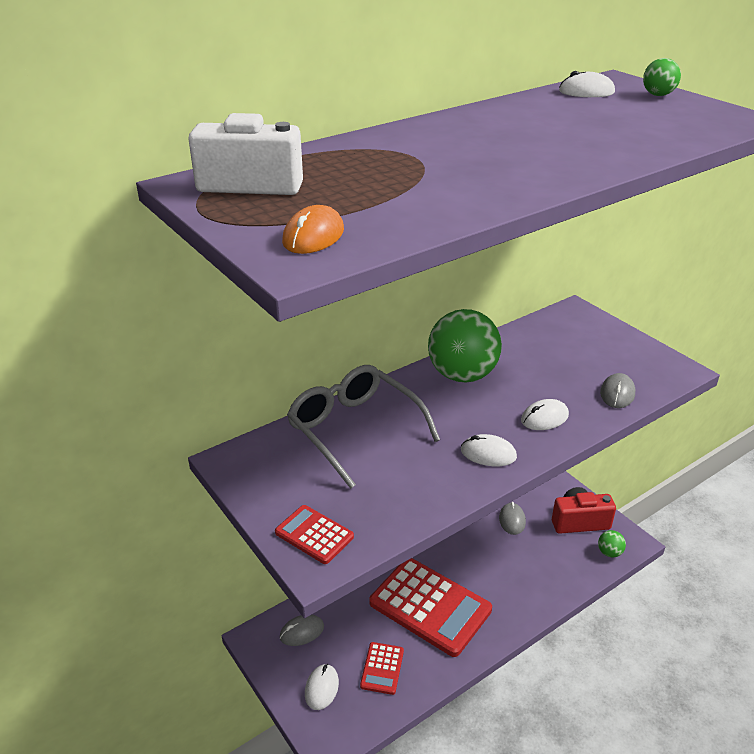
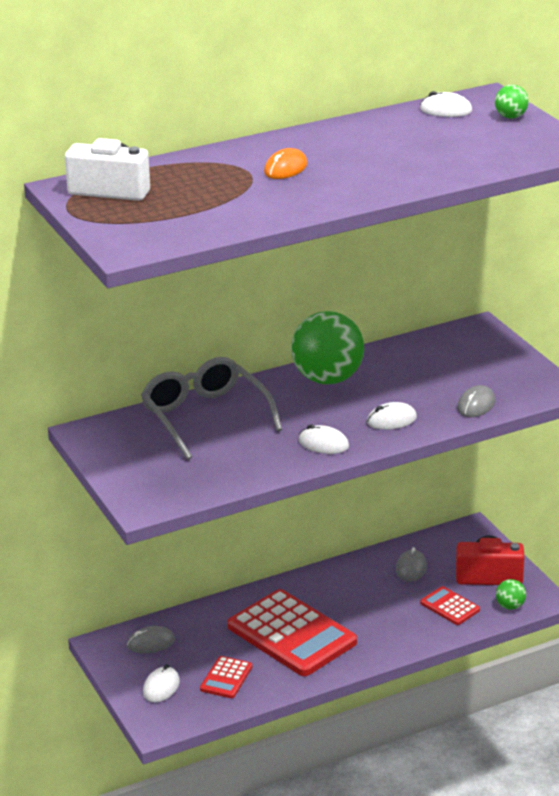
camera: 10 degrees right, 5 degrees down
(313, 236) = (144, 233): orange mouse -> orange mouse (285, 168)
(314, 535) = (146, 488): red calculator -> red calculator (449, 606)

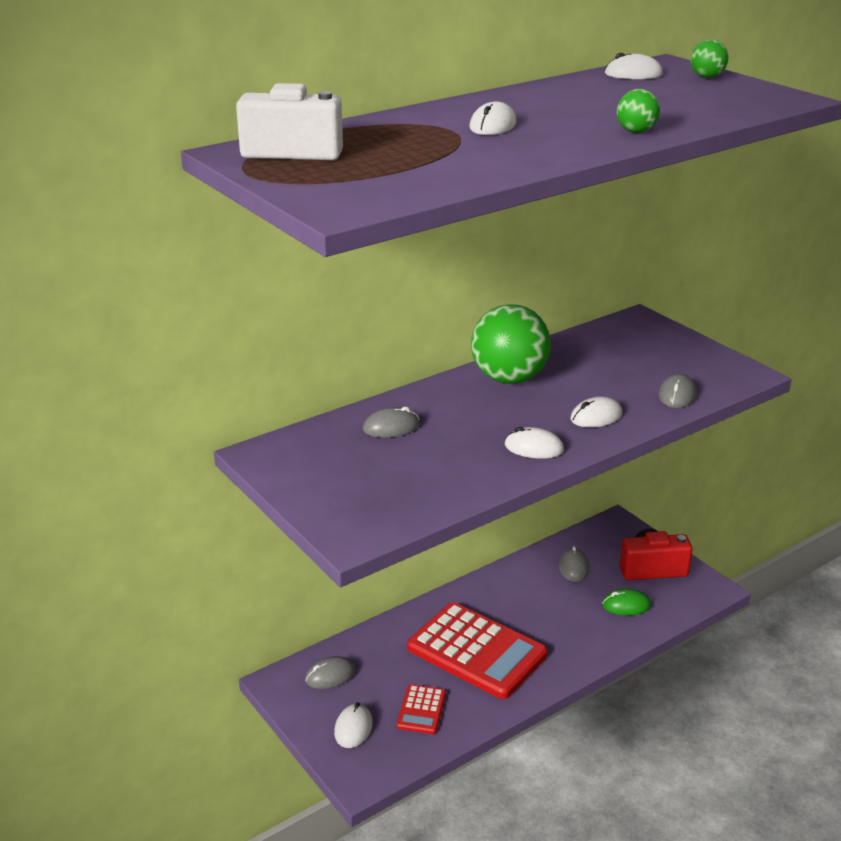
camera: 10 degrees left, 0 degrees up
(205, 417) = (391, 427): grey glasses -> grey mouse
(285, 168) = (492, 126): orange mouse -> white mouse
(449, 606) = (626, 605): red calculator -> green mouse
(510, 606) = (685, 599): green ball -> green ball (636, 131)

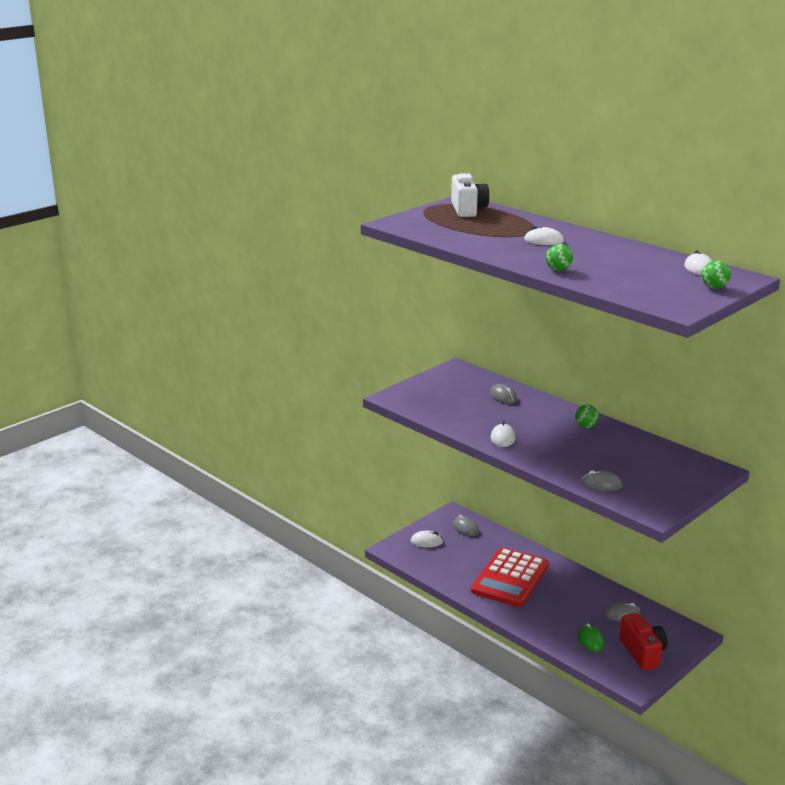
camera: 80 degrees right, 5 degrees down
(421, 710) = (450, 563): red calculator -> none
(509, 378) = (586, 426): green ball -> green ball, size x0.44
(596, 416) = (553, 456): white mouse -> none

